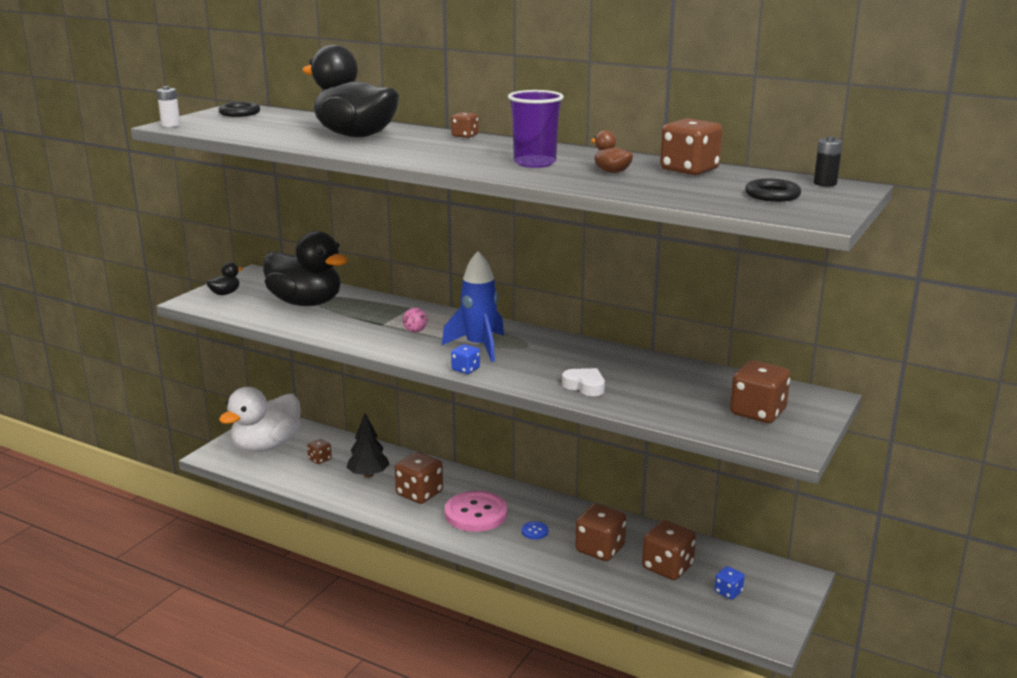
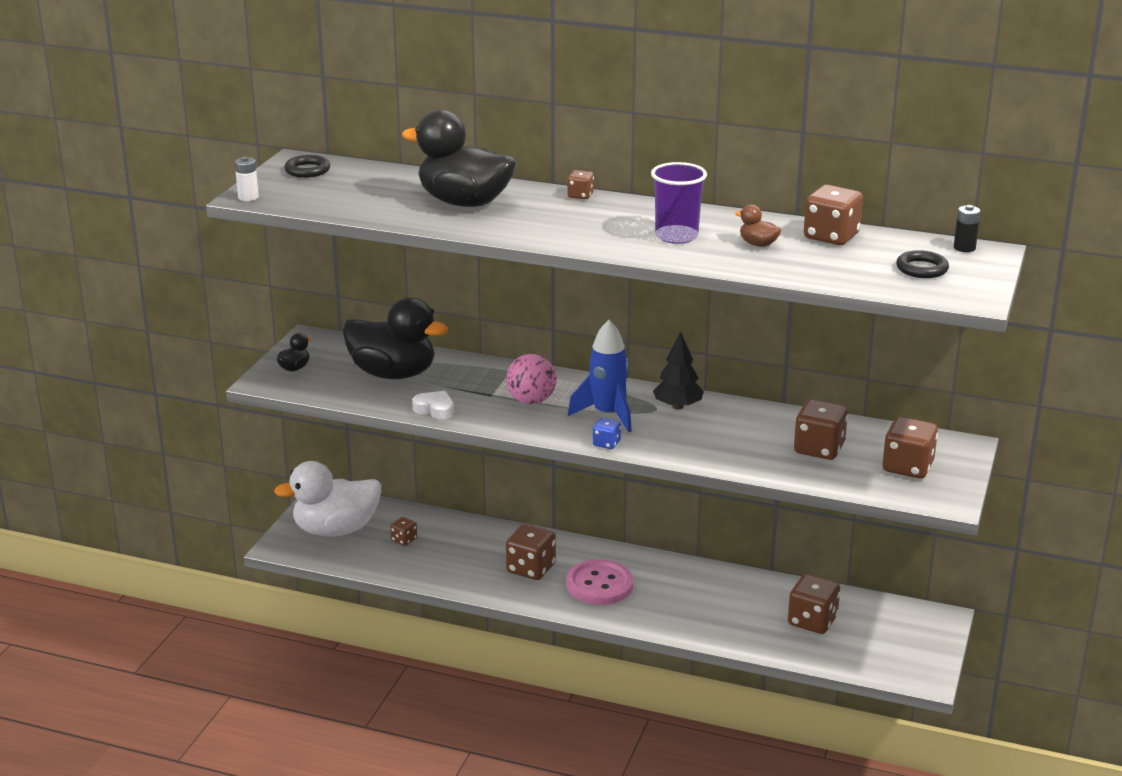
camera: 10 degrees left, 5 degrees up
(266, 446) = (336, 530): white duck -> white duck turned 45 degrees clockwise
(368, 475) = (466, 553): black tree -> black tree (678, 406)
(415, 331) = (531, 401): pink ball -> pink ball, size x1.90
(534, 531) = (667, 598): blue button -> none
(585, 386) = (733, 452): white heart -> white heart (435, 409)
(600, 549) = (740, 610): brown dice -> brown dice (819, 449)
(728, 592) = (877, 640): blue dice -> none

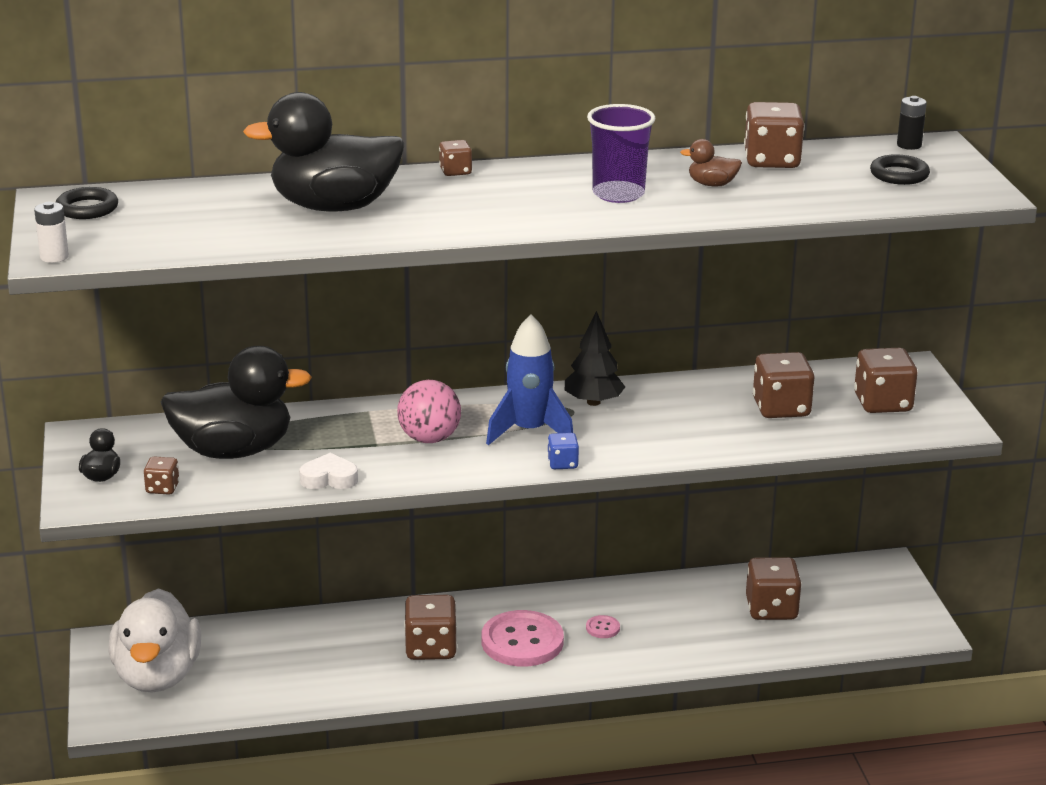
camera: 30 degrees left, 0 degrees up
(336, 530) = (157, 676): white duck -> white duck turned 45 degrees counterclockwise
(404, 540) = (253, 662): brown dice -> brown dice (162, 488)
(667, 594) = (602, 628): none -> pink button

